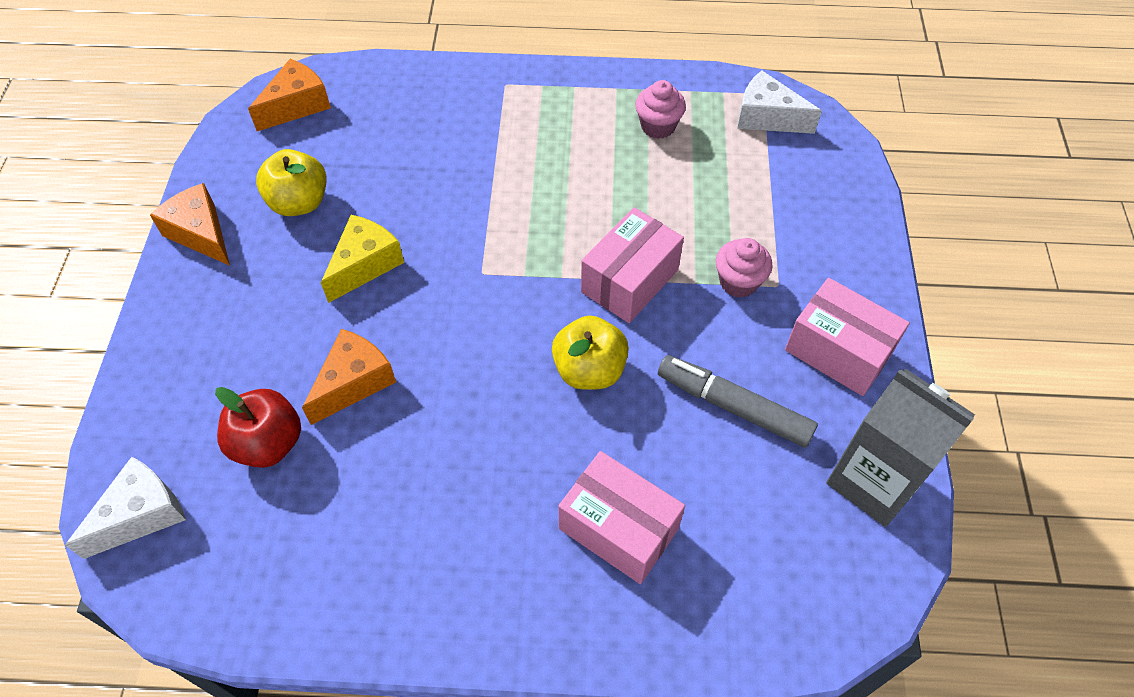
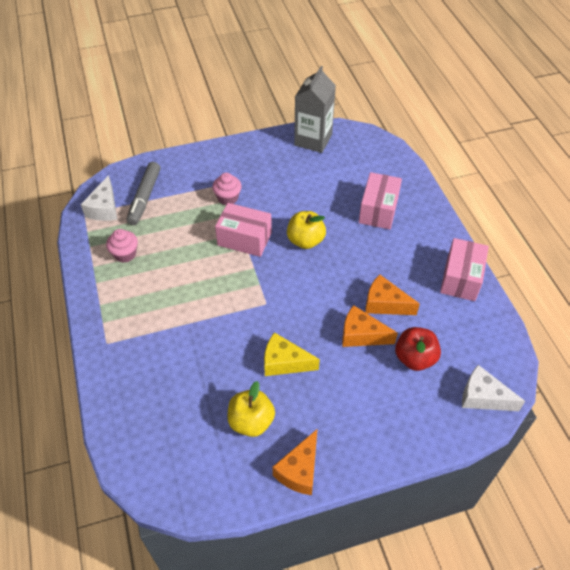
camera: 110 degrees left, 5 degrees down
(297, 105) = (162, 468): orange cheese -> orange cheese (385, 304)
(733, 406) = (300, 186): grey marker -> grey marker (144, 197)
(838, 351) = (253, 158): pink box -> pink box (461, 278)

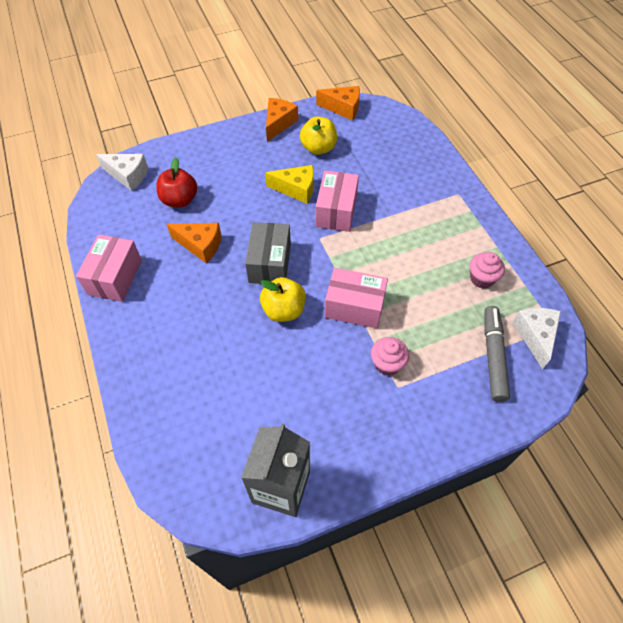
camera: 175 degrees right, 5 degrees up
(316, 281) = (270, 263): none -> grey box
(361, 335) = (226, 216): orange cheese -> orange cheese (343, 108)
(378, 210) = (193, 360): pink box -> pink box (336, 211)

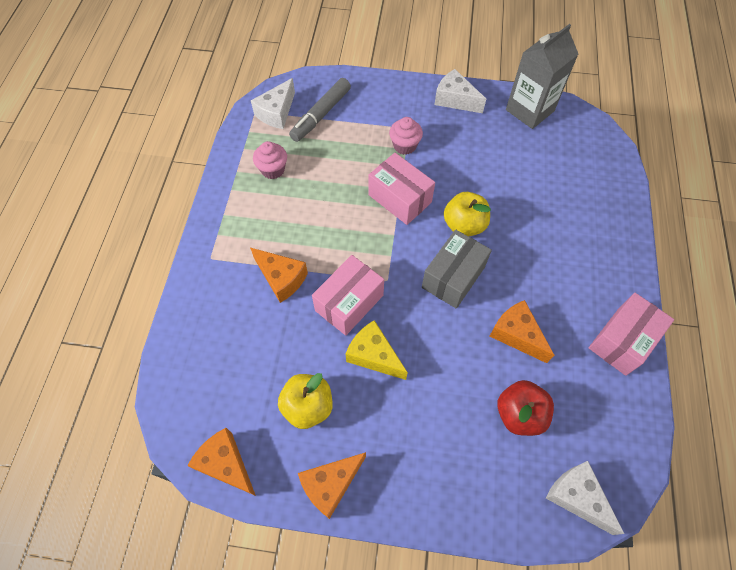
camera: 150 degrees left, 5 degrees up
(374, 455) = (455, 99): none -> white cheese
(396, 204) = (281, 278): none -> orange cheese

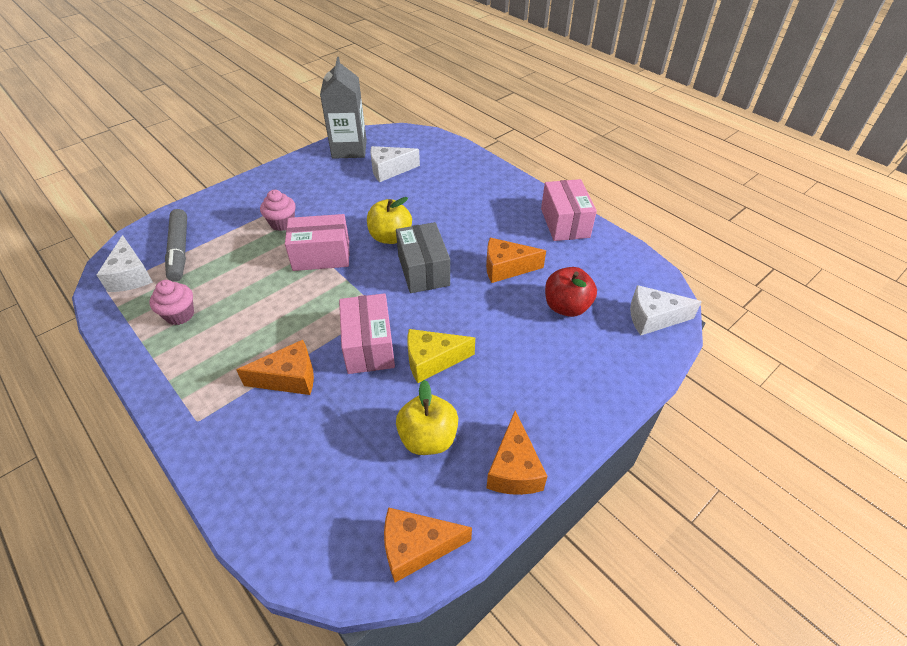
camera: 50 degrees left, 15 degrees down
(455, 99) = (286, 174): white cheese -> white cheese (389, 170)

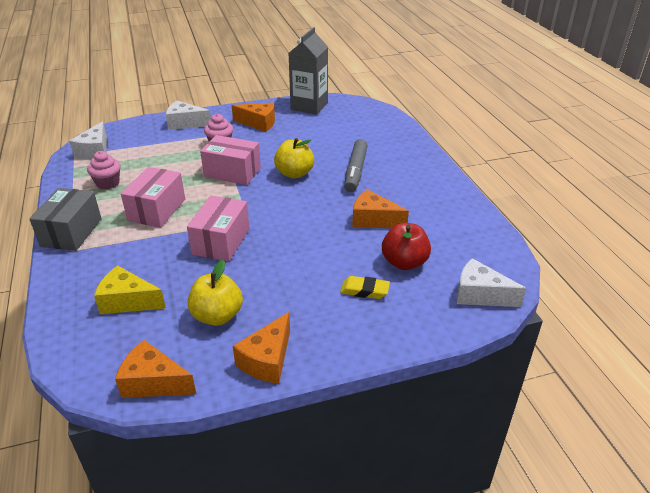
camera: 25 degrees right, 10 degrees down
(179, 250) = (137, 144): grey marker -> grey marker (355, 171)
(289, 378) = (149, 244): orange cheese -> orange cheese (259, 123)
(389, 170) = (330, 127): white cheese -> white cheese (185, 123)
(423, 270) = (303, 203): grey box -> grey box (71, 232)
(432, 361) = (261, 266): yellow cheese -> yellow cheese (128, 301)
(551, 352) = (364, 291): none -> yellow eraser
(565, 223) = (453, 201): pink box -> pink box (157, 210)

